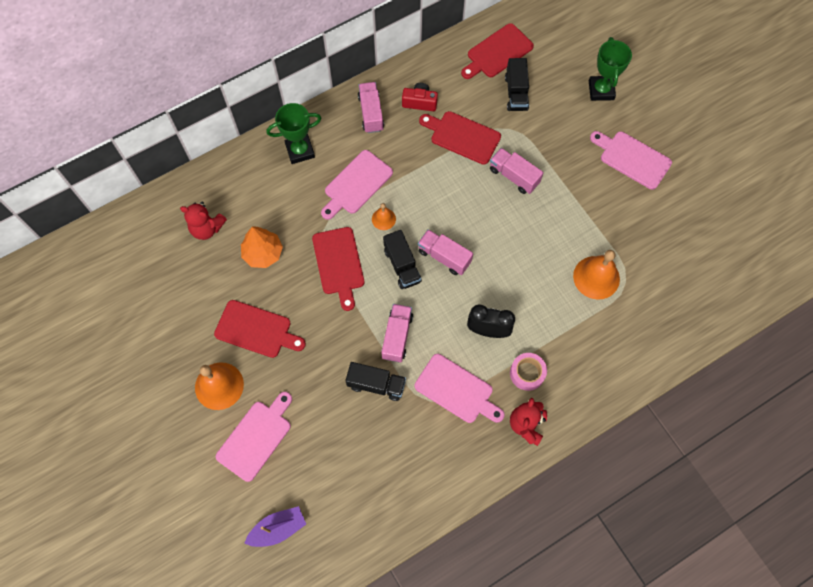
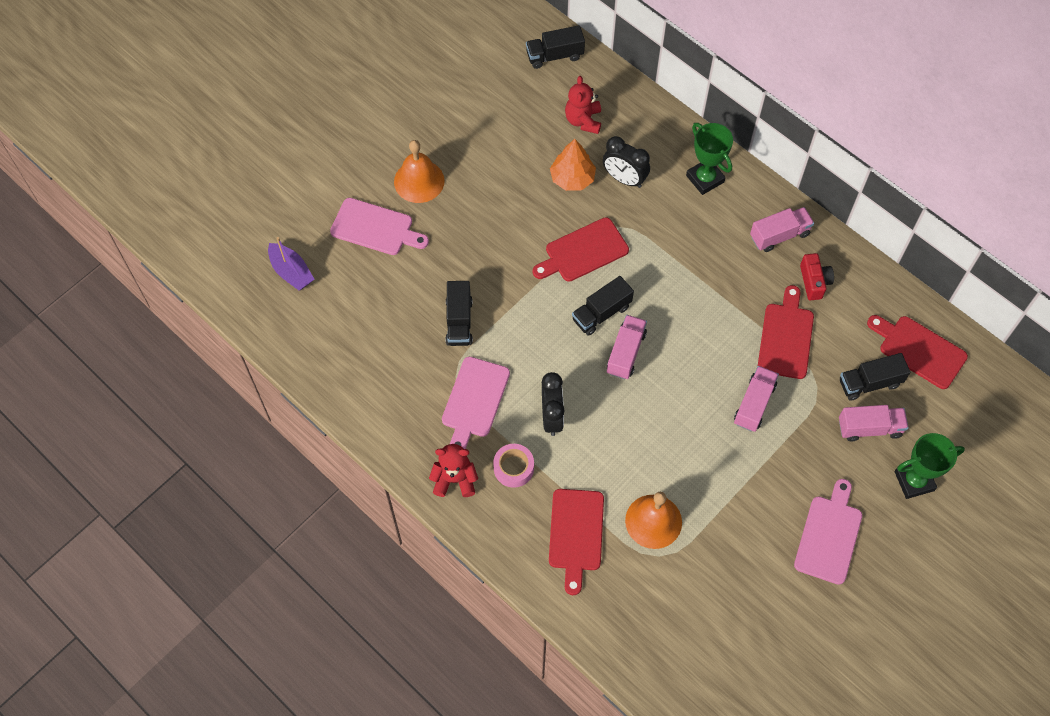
camera: 75 degrees right, 5 degrees down
(128, 234) = (554, 56): none -> black truck
(256, 330) = (486, 196): red cutting board -> red cutting board (576, 534)
(278, 212) = (624, 179): none -> black clock
(356, 184) = (684, 244): pink cutting board -> none
(383, 219) = (651, 281): orange bell -> none
(397, 336) = (518, 328): pink truck -> pink truck (869, 428)

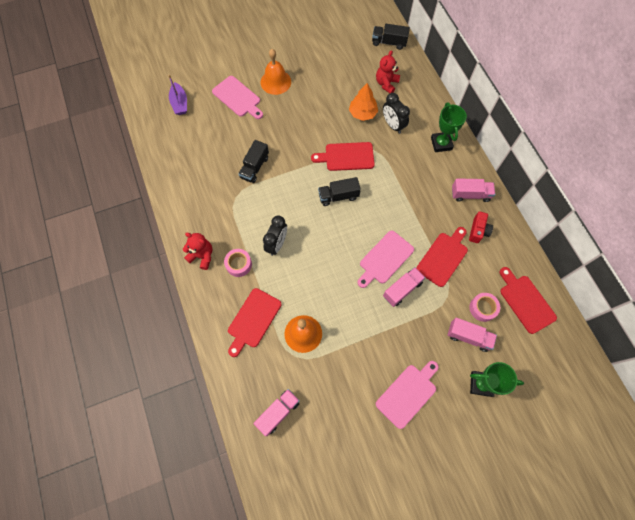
camera: 25 degrees right, 5 degrees up
(474, 401) = (238, 215): pink cutting board -> pink cutting board (384, 259)
(626, 353) = (340, 225): pink truck -> pink truck (278, 412)
(869, 383) = (482, 308): black truck -> pink tape

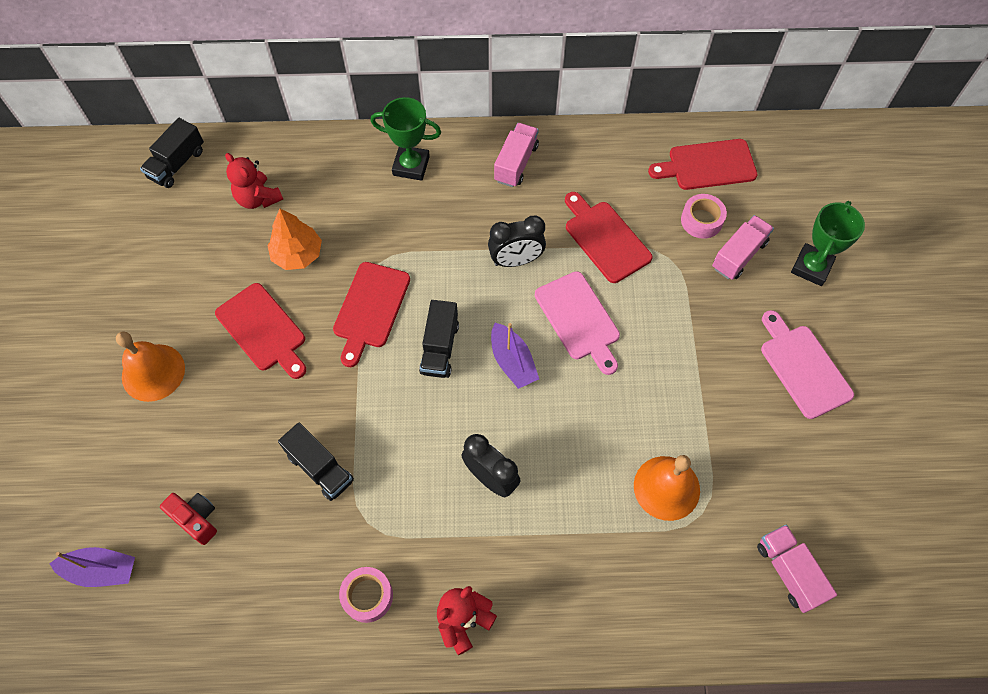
camera: 70 degrees left, 5 degrees down
(238, 98) = (151, 452): pink cutting board -> none
(239, 264) = (505, 557): pink tape -> pink tape (367, 596)
(253, 320) = (618, 564): red cutting board -> red cutting board (263, 330)
(345, 233) = (512, 362): none -> purple boat
(393, 125) = (344, 219): black clock -> black clock (516, 260)
(402, 289) = (638, 314): pink truck -> none
(478, 231) = (579, 177): red camera -> red camera (196, 519)

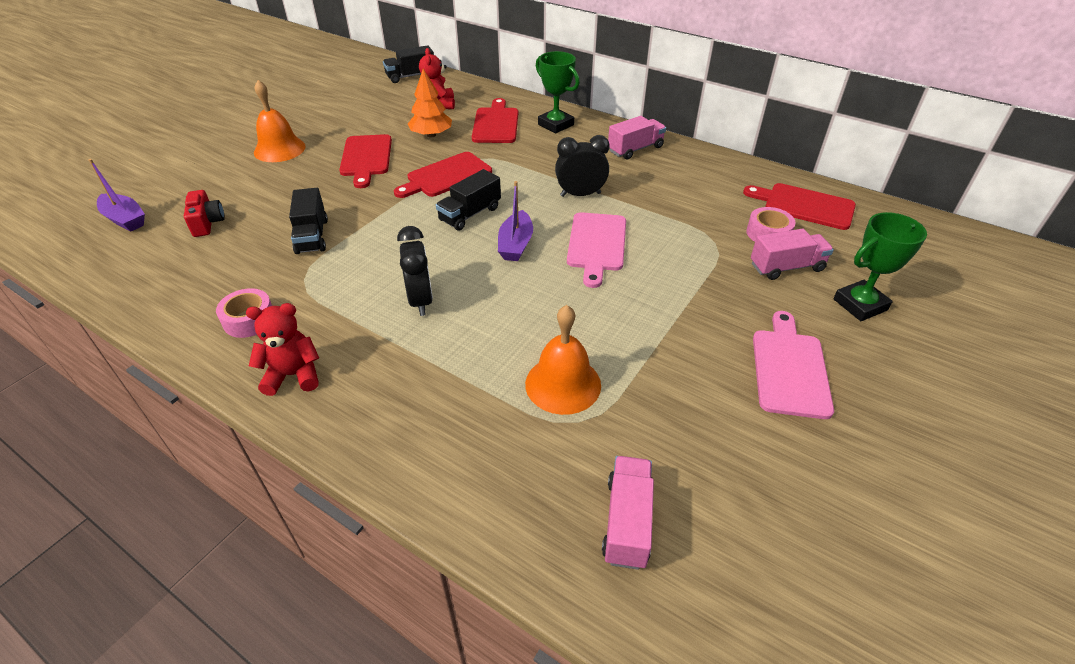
camera: 35 degrees right, 20 degrees down
(516, 260) = (580, 194): black clock -> black clock turned 150 degrees clockwise
(605, 238) = (667, 211): red cutting board -> red cutting board (496, 124)

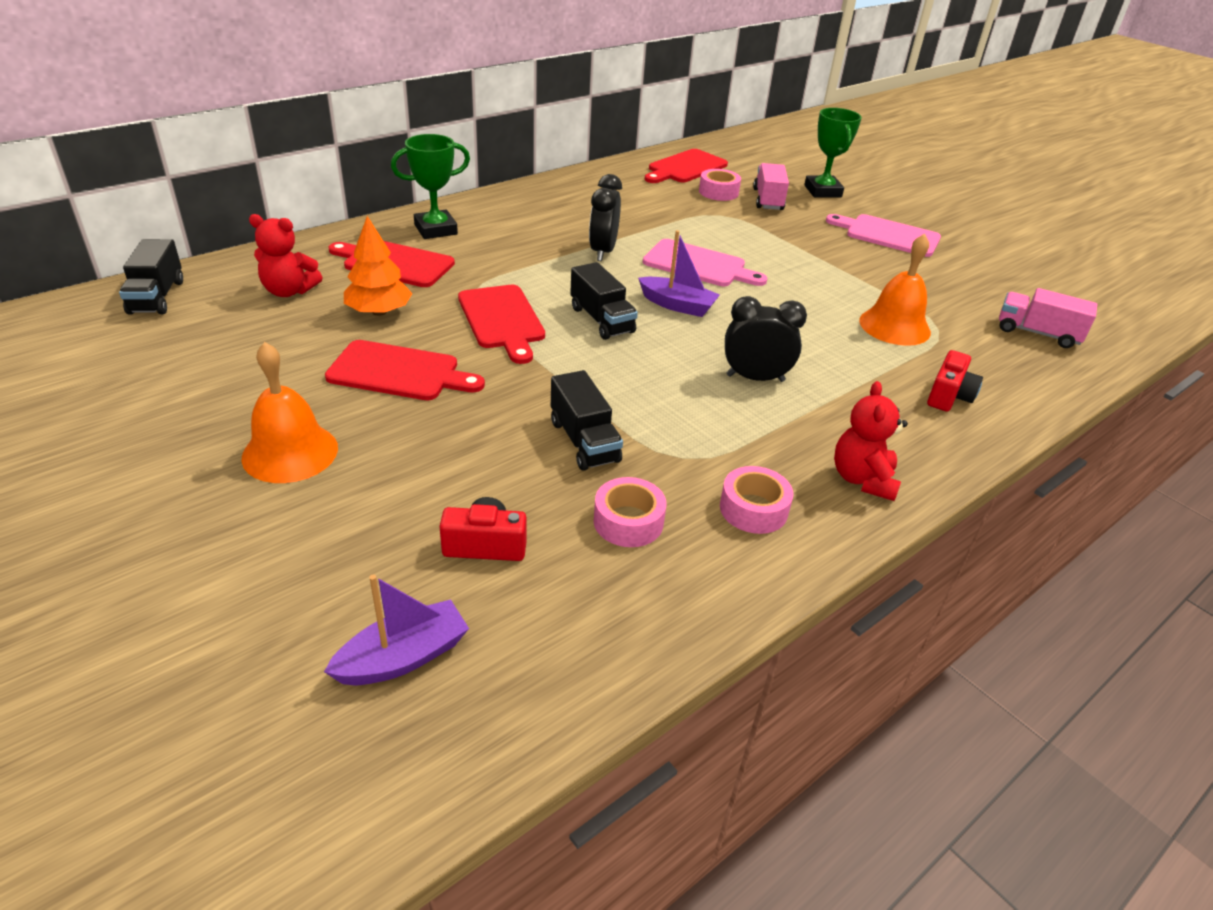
camera: 75 degrees left, 5 degrees down
(231, 268) = (628, 521): none -> pink tape
(312, 236) = (584, 441): black truck -> black truck turned 60 degrees clockwise
(442, 431) = (948, 396): none -> red camera
(635, 149) = (533, 204): pink truck -> none

